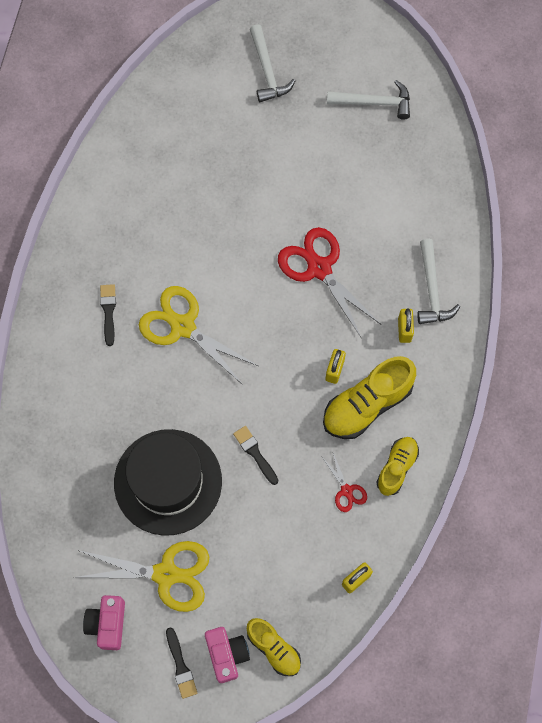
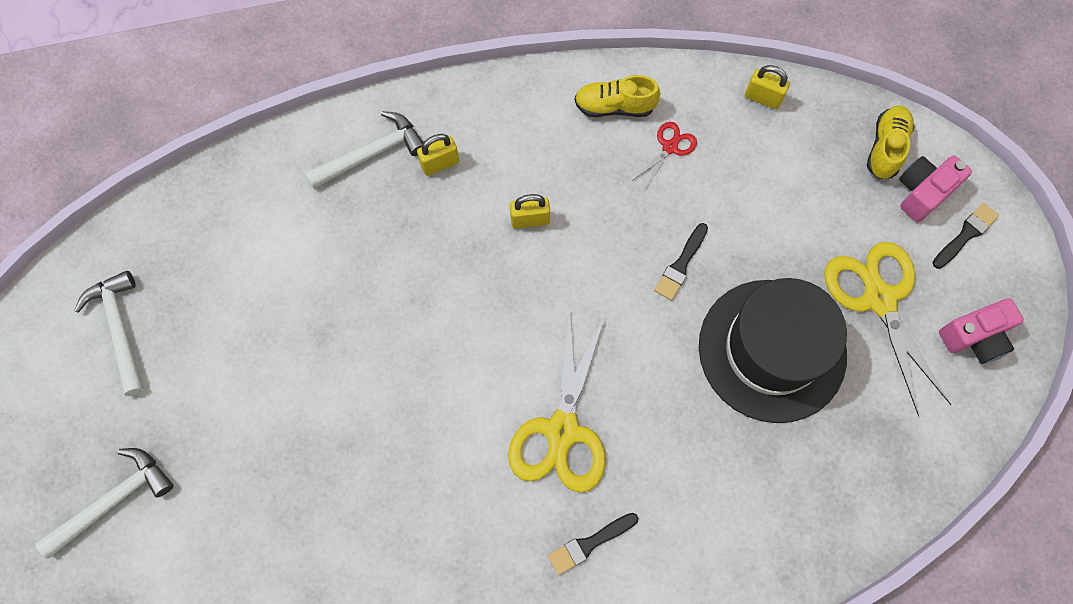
camera: 115 degrees left, 0 degrees up
(319, 268) = (401, 295): red scissors -> none
(367, 404) = (555, 167): yellow shoe -> none

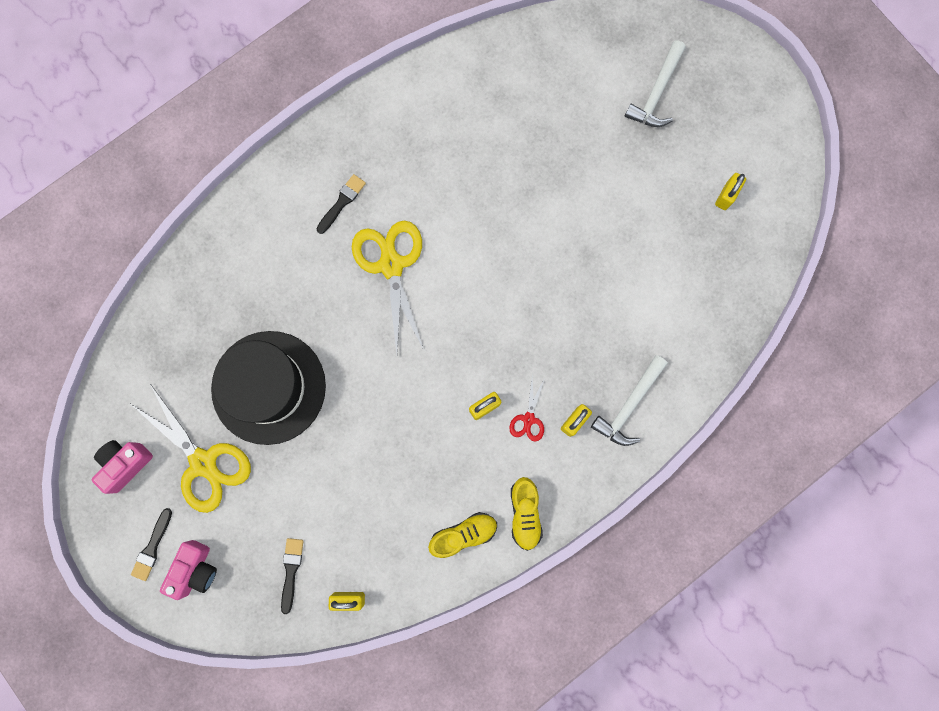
camera: 155 degrees right, 10 degrees up
(120, 329) = (726, 196): white hammer -> yellow padlock
(670, 147) = (405, 518): red scissors -> red scissors (528, 419)
(681, 264) = (358, 423): black brush -> black brush (291, 571)
(885, 148) = (235, 597): yellow shoe -> yellow shoe (524, 513)

